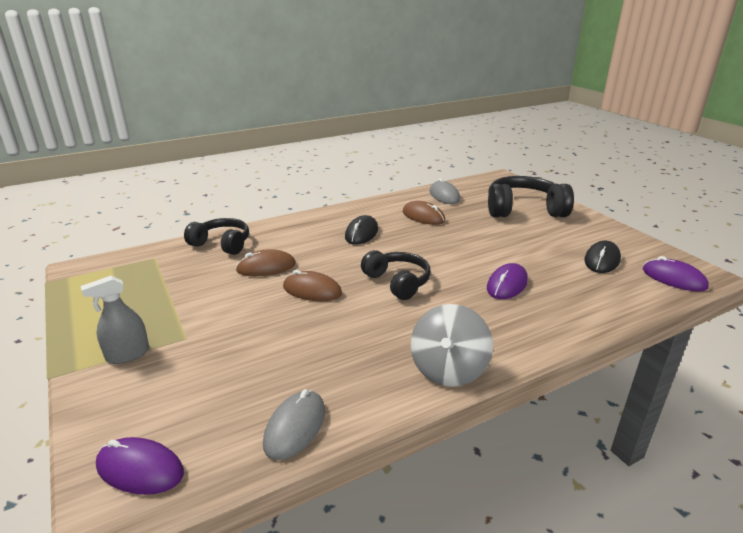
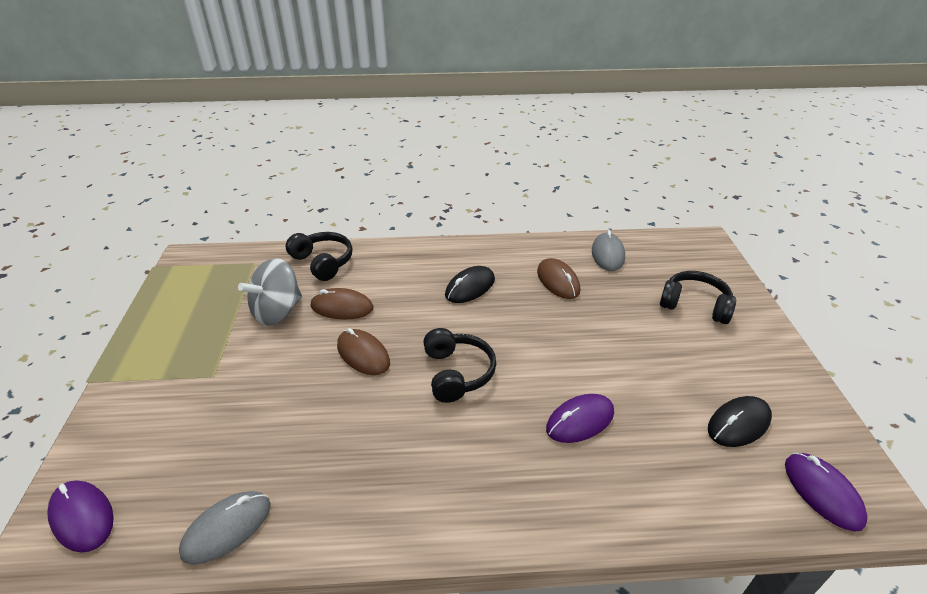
camera: 25 degrees right, 10 degrees up
(128, 355) = (157, 378): grey spray bottle -> none
(448, 369) = (420, 520): grey spinning top -> grey spinning top (277, 312)
(524, 210) = (694, 305): black headphones -> black headphones, size x0.65

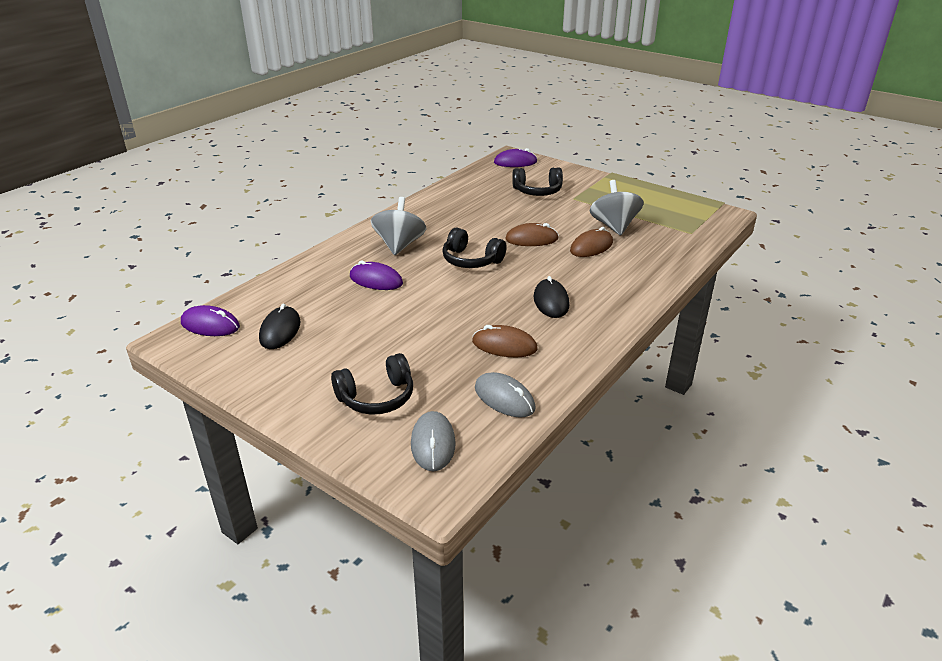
camera: 130 degrees right, 5 degrees down
(227, 528) = (465, 183): grey mouse -> grey mouse (433, 443)
(323, 262) = (662, 256): black headphones -> black headphones (537, 191)
(491, 459) = (399, 245): none -> grey spinning top
(580, 420) = (376, 280): purple mouse -> purple mouse turned 75 degrees counterclockwise

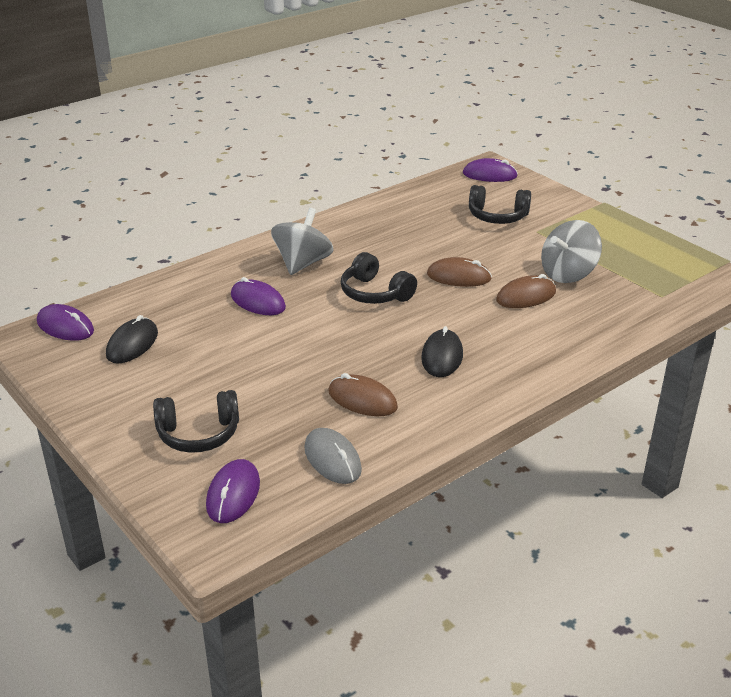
camera: 15 degrees right, 0 degrees up
(433, 443) = (233, 494): grey mouse -> purple mouse
(614, 226) = (568, 274): grey spinning top -> grey spinning top turned 135 degrees counterclockwise

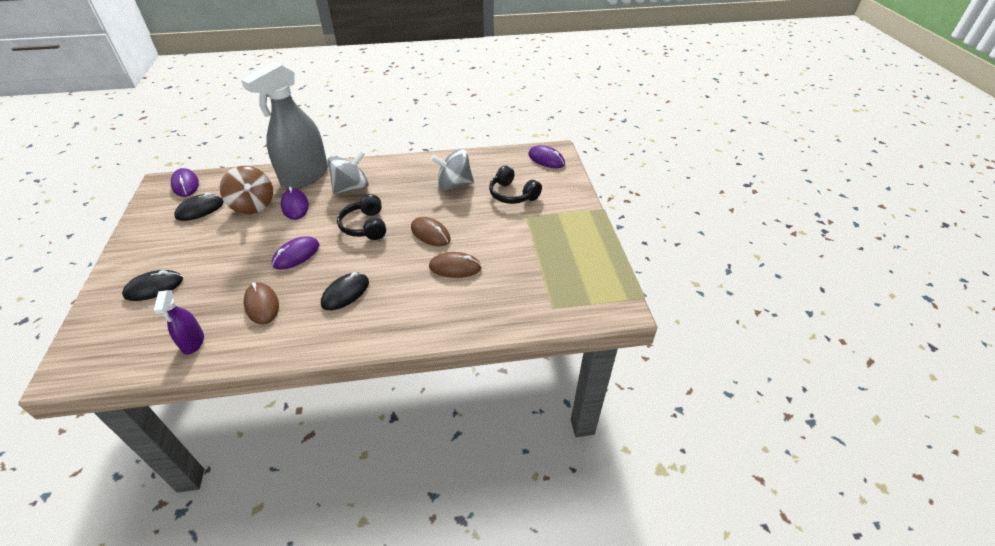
camera: 30 degrees right, 10 degrees up
(198, 434) = (154, 287): black headphones -> black mouse
(200, 317) = (253, 205): none -> brown spinning top
(224, 270) = (305, 176): none -> grey spray bottle
(233, 494) = (117, 340): purple mouse -> purple mouse (296, 255)
(332, 459) = (193, 342): grey mouse -> purple spray bottle
(568, 274) = (505, 260): grey spinning top -> grey spinning top (454, 185)

